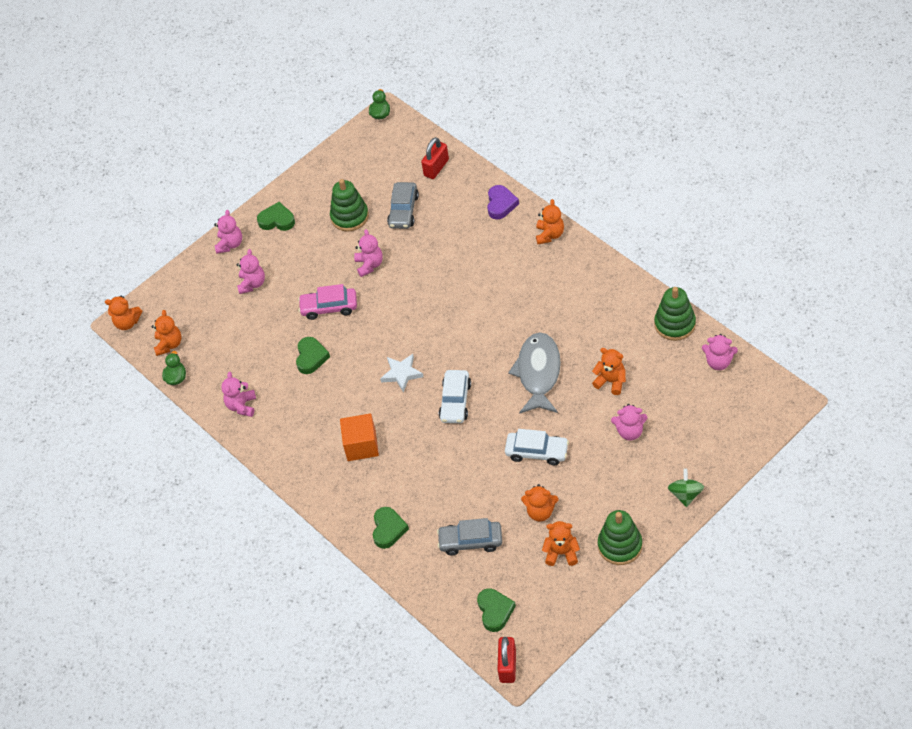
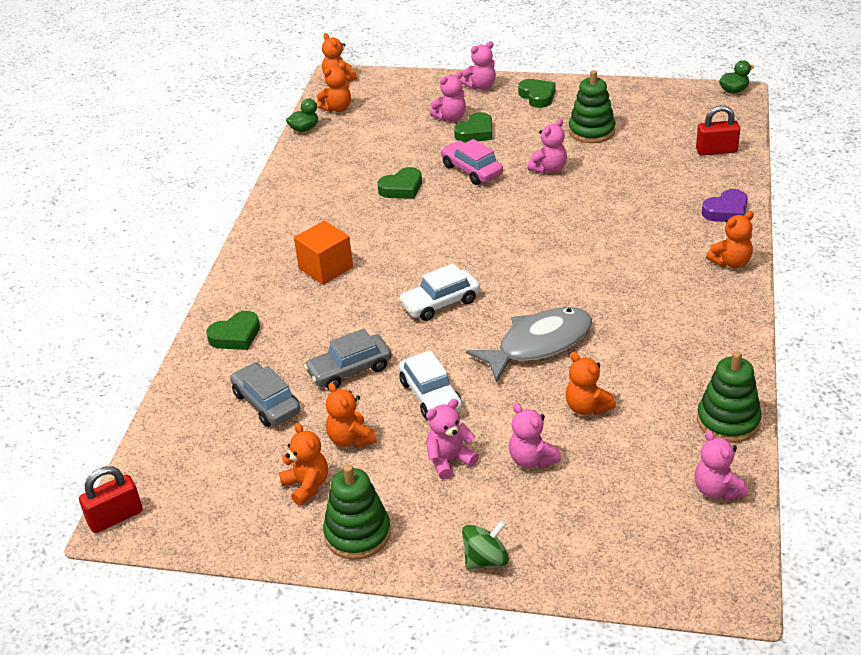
camera: 50 degrees right, 15 degrees down
(241, 406) = (306, 177): pink teddy bear -> pink teddy bear (449, 460)
(401, 374) = (439, 251): white star -> none
(403, 211) = (638, 157): grey car -> grey car (349, 370)
(495, 611) = (185, 469): green heart -> green heart (475, 132)
(611, 381) = (587, 407): orange teddy bear -> orange teddy bear turned 150 degrees clockwise

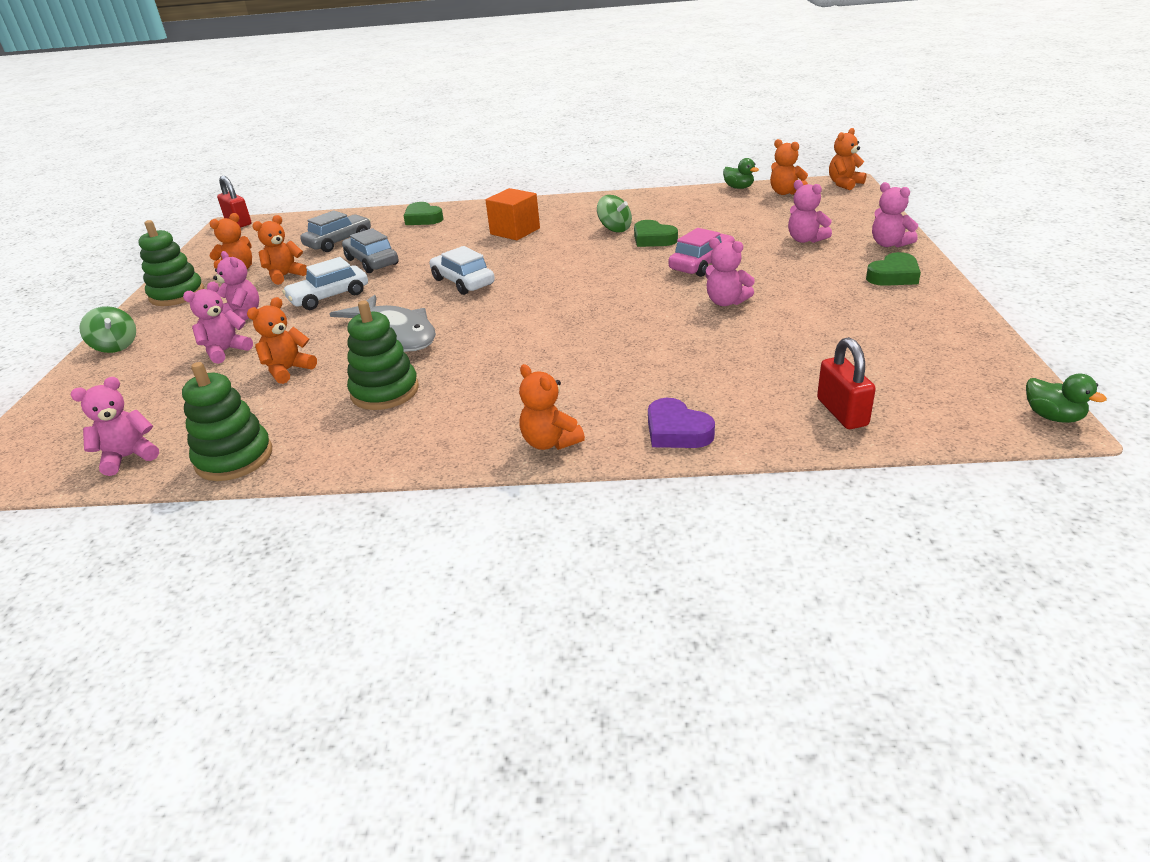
camera: 80 degrees right, 5 degrees down
(362, 206) = (615, 229): none -> green spinning top
(475, 132) = (782, 255): green heart -> none
(591, 131) = (832, 317): green stacking toy -> green stacking toy (385, 391)

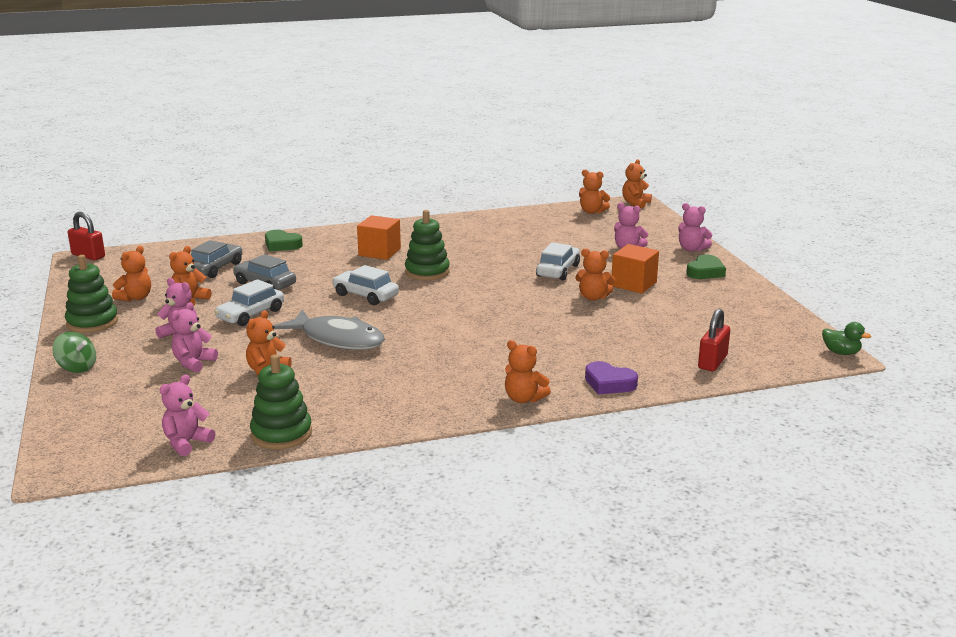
camera: 20 degrees left, 10 degrees down
(385, 391) = (367, 379): green stacking toy -> green stacking toy (427, 272)
(615, 229) = (467, 246): green spinning top -> none
(653, 239) = (506, 253): green heart -> none
(701, 264) = (557, 270): pink car -> white car
(726, 302) = (593, 297): pink teddy bear -> orange teddy bear
(738, 188) = (551, 208): green duck -> none
(788, 287) = (633, 284): none -> orange cube
(842, 412) = (712, 362): red padlock -> red padlock turned 60 degrees clockwise

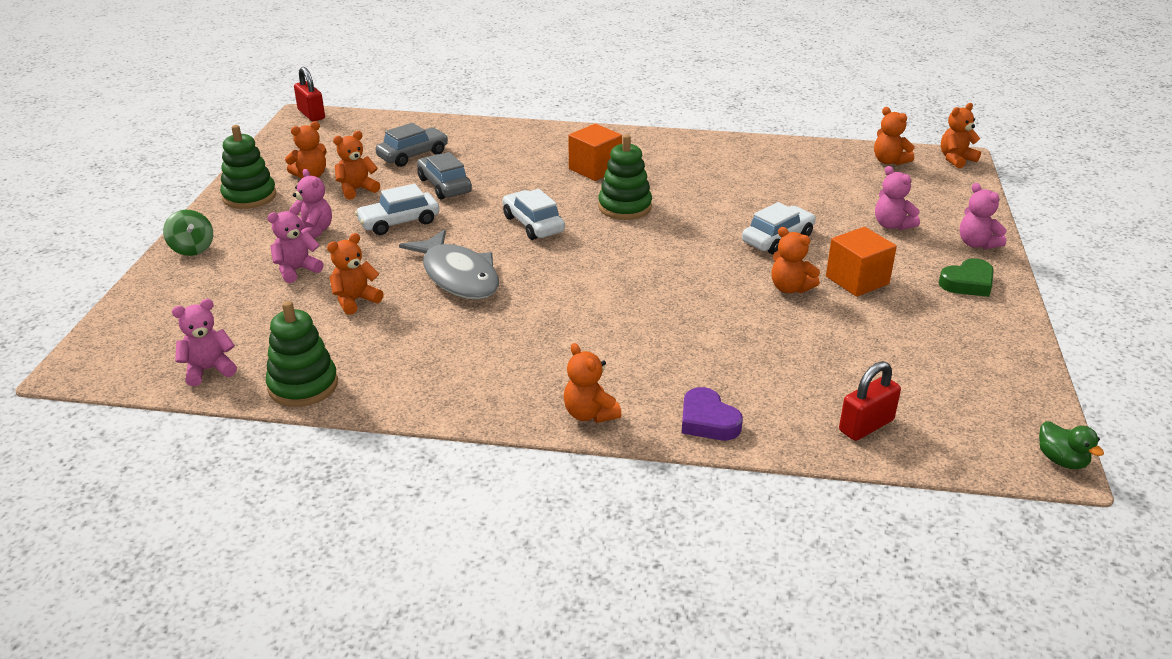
camera: 25 degrees right, 10 degrees up
(282, 245) = (502, 138): green heart -> none

